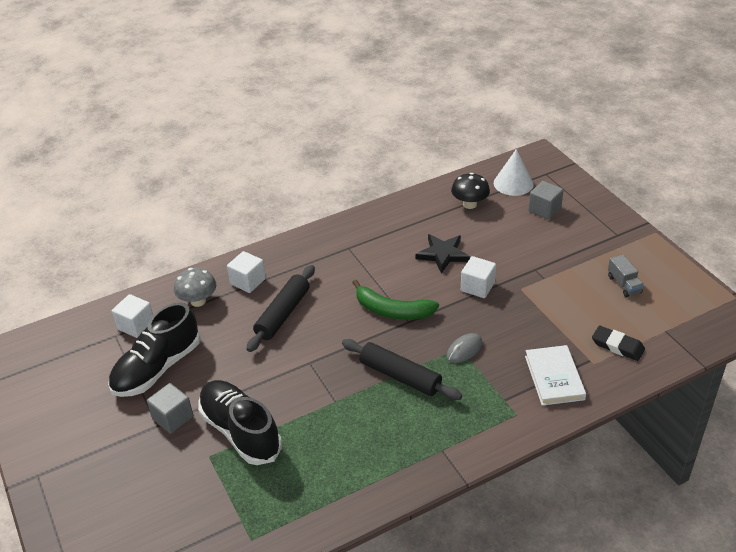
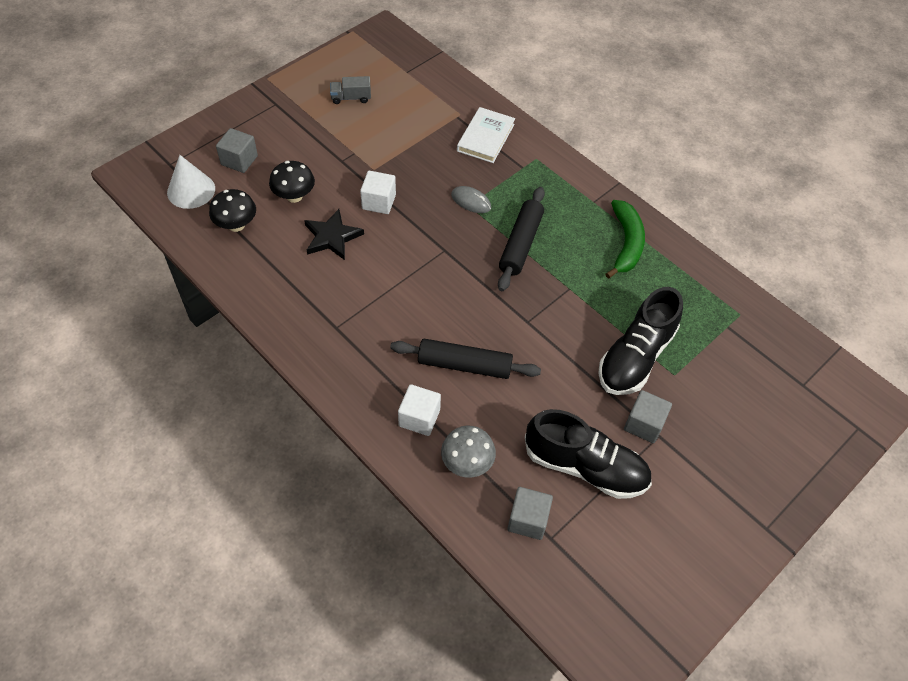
camera: 110 degrees left, 15 degrees up
(136, 325) = (528, 520): white cube -> grey cube
(392, 310) = (432, 266): green banana -> green banana (626, 243)
(495, 237) = (294, 196): none -> black mushroom
(554, 377) = (485, 137): white book -> white book turned 45 degrees counterclockwise
(617, 346) = (434, 100): black eraser -> none
(624, 284) = (351, 98): grey truck -> grey truck turned 150 degrees counterclockwise

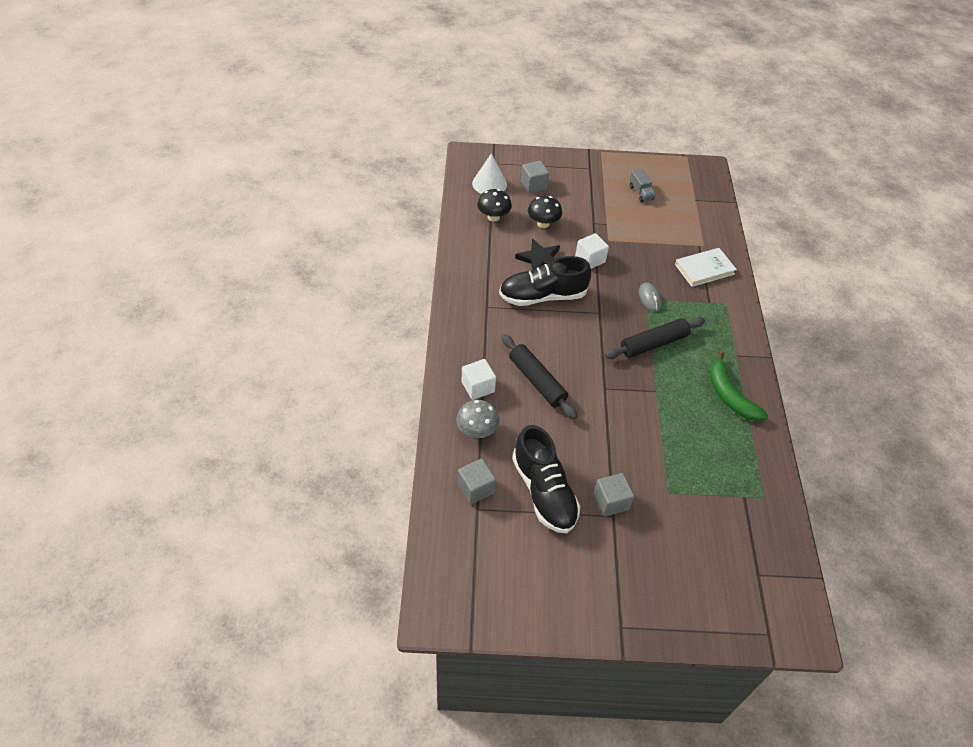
camera: 45 degrees right, 5 degrees down
(351, 98) = (640, 193): grey truck -> grey truck turned 150 degrees counterclockwise
(626, 243) = (729, 395): green banana -> green banana turned 105 degrees clockwise
(635, 357) = (653, 462): black shoe -> black shoe (542, 296)

